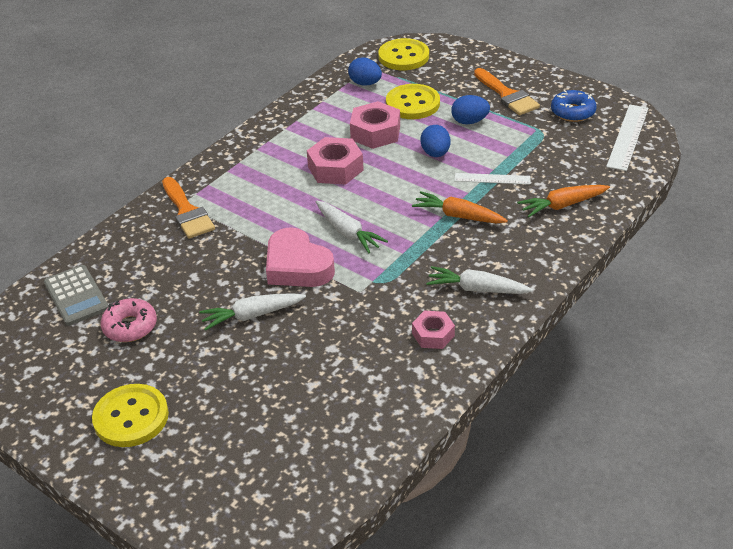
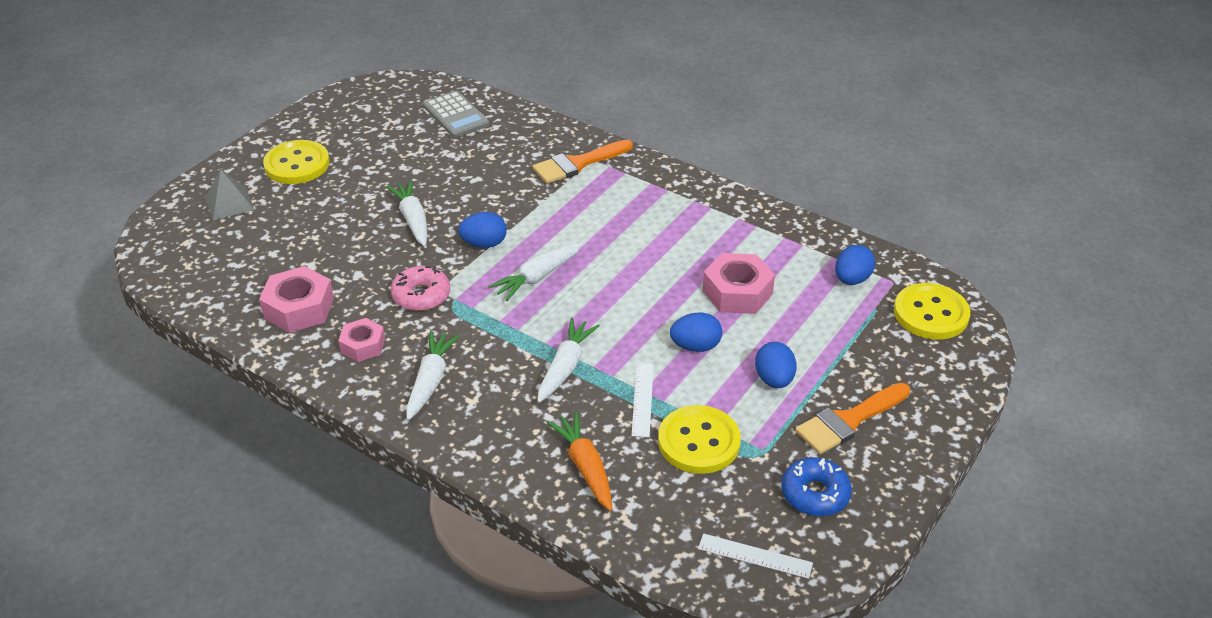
camera: 85 degrees right, 0 degrees up
(76, 296) = (456, 115): grey calculator -> grey calculator turned 90 degrees counterclockwise
(130, 326) = (409, 150): pink donut -> pink donut (421, 295)
(193, 469) = (229, 203): none -> grey pyramid
(297, 266) = (484, 244): pink heart -> blue egg
(335, 168) = (659, 262): pink nut -> pink nut (299, 308)
(412, 104) = (810, 324): yellow button -> yellow button (698, 442)
(458, 216) = (565, 367): orange carrot -> white carrot
(628, 137) = (755, 556): white ruler -> white ruler, size x0.64

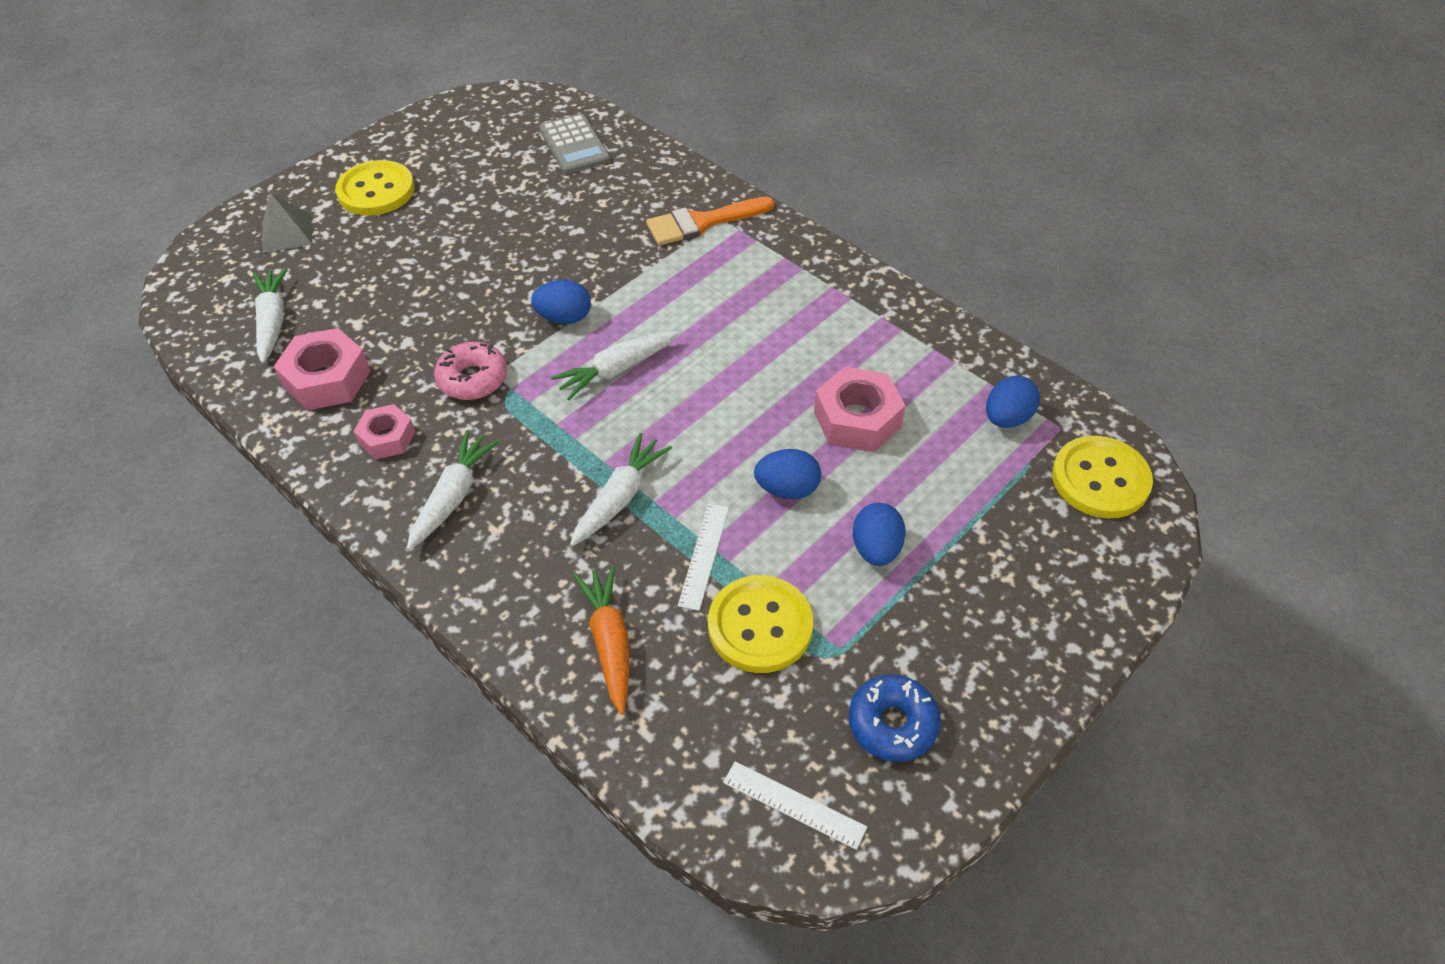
camera: 10 degrees right, 10 degrees up
(413, 220) = (489, 276): white carrot -> white carrot (272, 321)
(848, 421) = (959, 622): orange brush -> none

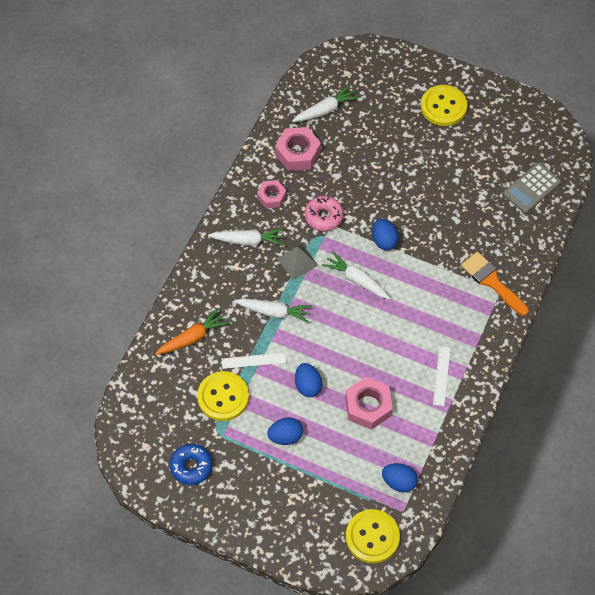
camera: 70 degrees right, 10 degrees up
(287, 233) = (391, 82): grey pyramid -> grey pyramid (297, 262)
(794, 805) = (140, 436): white ruler -> white ruler (441, 376)

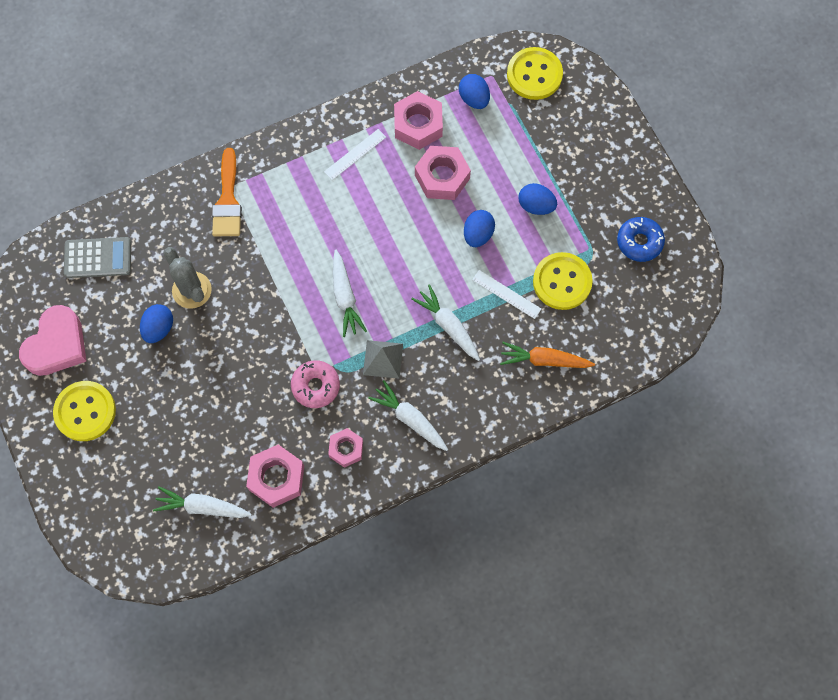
camera: 140 degrees left, 10 degrees up
(384, 240) = (283, 315): blue egg -> blue egg (159, 328)
(419, 430) = (418, 125): none -> pink nut
(455, 213) = (192, 290): none -> grey cactus
(499, 126) = (57, 345): none -> pink heart

